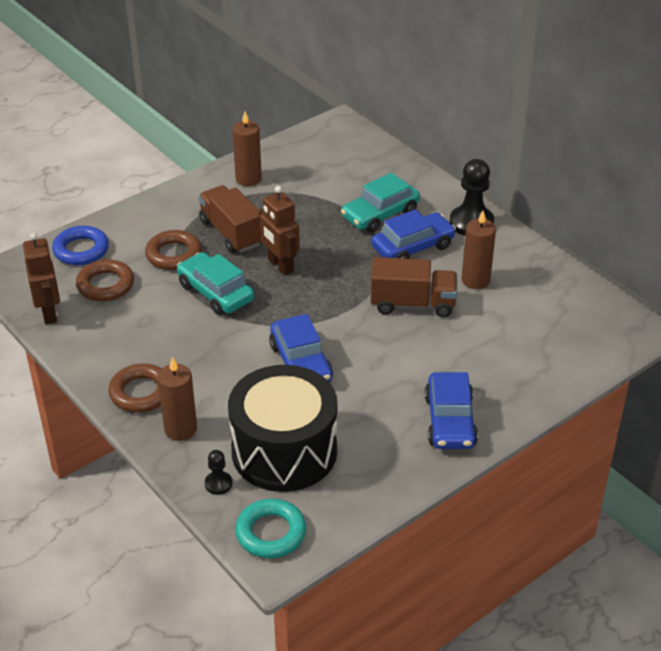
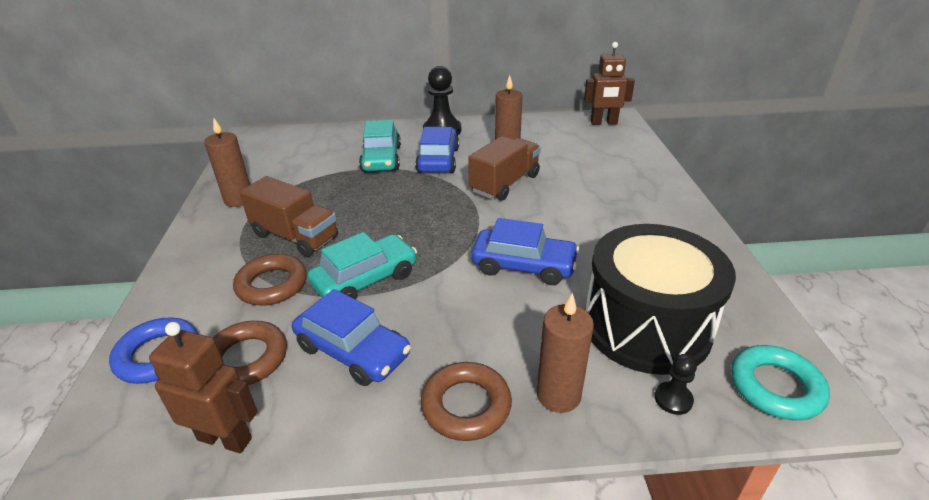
camera: 55 degrees left, 5 degrees down
(215, 292) = (365, 279): turquoise car -> turquoise car turned 150 degrees clockwise
(231, 233) = (295, 236): brown truck -> brown truck turned 150 degrees counterclockwise
(280, 265) = (377, 227): brown robot -> brown robot (603, 123)
(450, 421) = (663, 218): blue car -> blue car (353, 351)

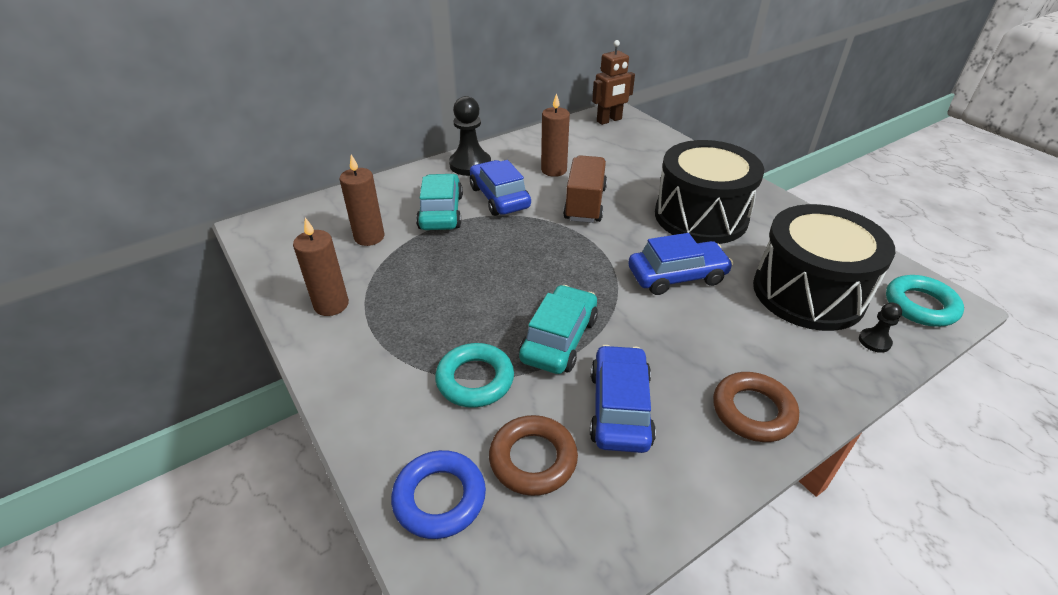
camera: 30 degrees left, 5 degrees up
(225, 438) = (597, 537): brown robot -> none
(272, 285) = (475, 379): brown ring -> turquoise ring
(295, 236) = (442, 322): brown truck -> none
(353, 351) = (619, 408): blue car -> blue car turned 90 degrees counterclockwise
(381, 159) = (441, 212): turquoise car -> turquoise car turned 150 degrees counterclockwise
(558, 395) = (805, 372): brown candle -> brown candle (369, 237)
(605, 223) = (701, 216): none -> black drum

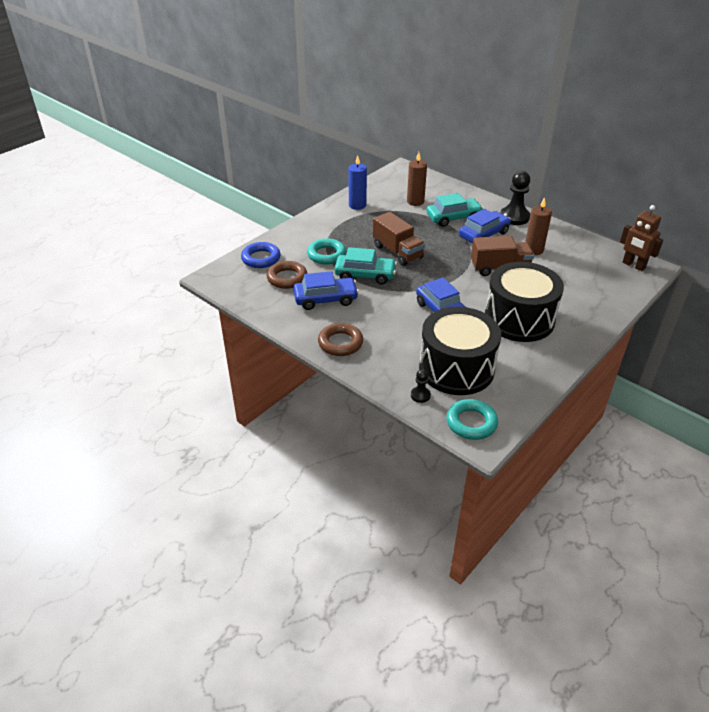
camera: 75 degrees right, 0 degrees up
(331, 305) = (357, 205): brown candle -> blue candle
(506, 287) = (397, 252): none -> brown truck

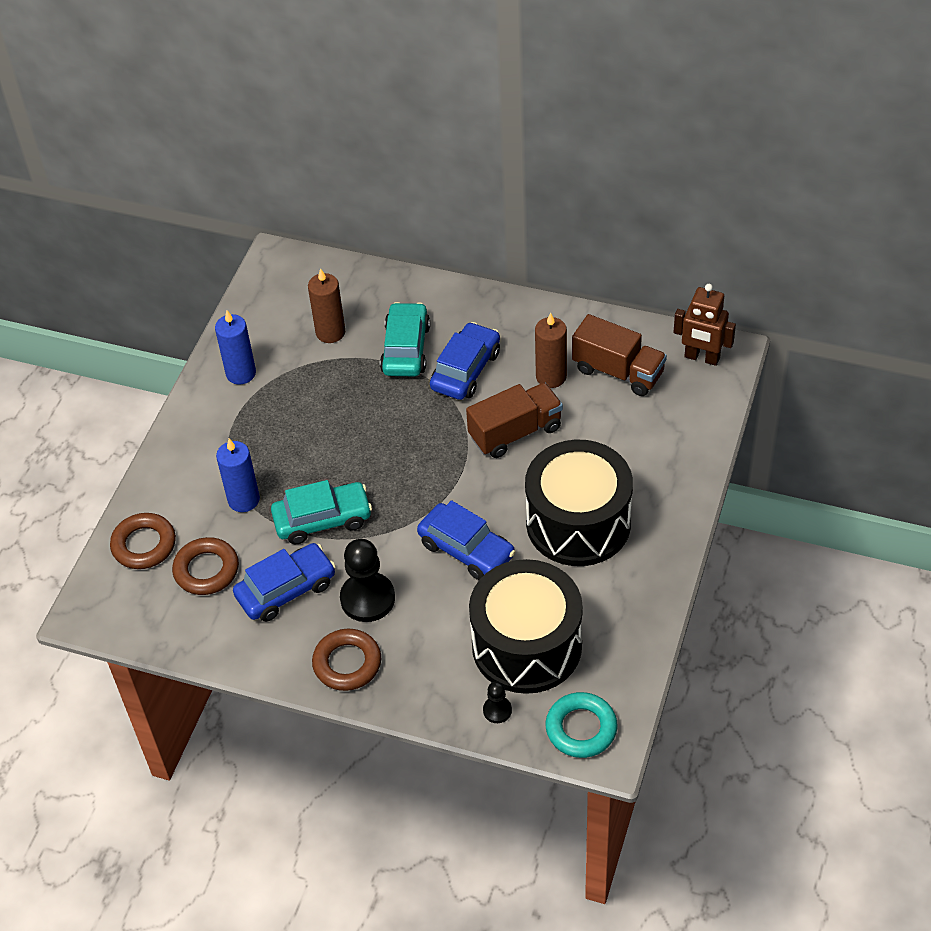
camera: 20 degrees left, 10 degrees up
(261, 258) = (144, 545): blue ring -> brown ring
(326, 255) = (243, 500): turquoise ring -> blue candle
(397, 252) = (350, 454): brown truck -> brown truck (618, 371)
(453, 218) = (405, 349): turquoise car -> turquoise car turned 45 degrees counterclockwise
(514, 217) = (498, 314): black pawn -> black pawn (367, 598)

